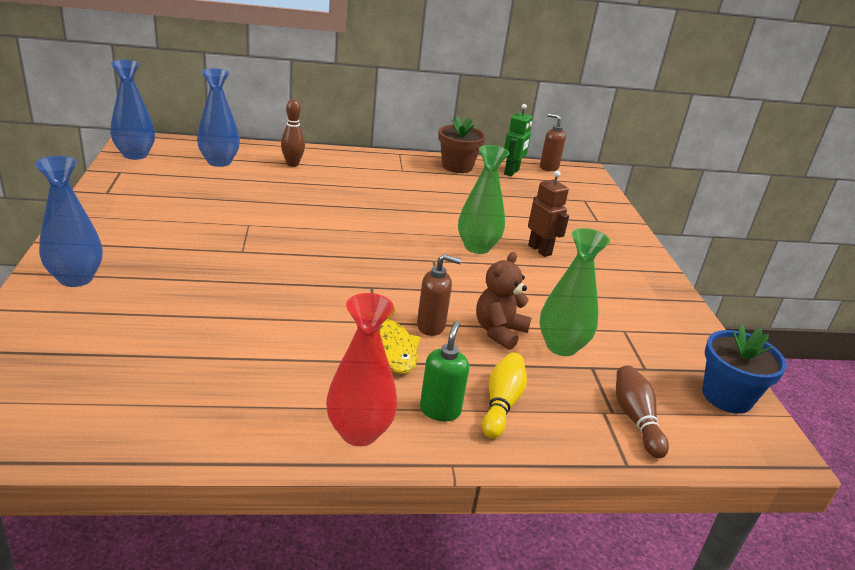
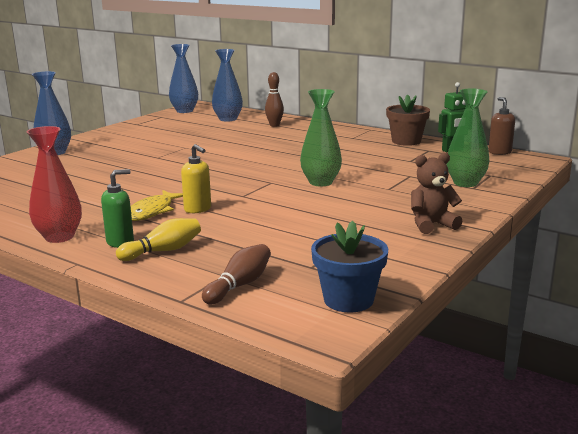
camera: 45 degrees right, 10 degrees down
(431, 326) = (198, 209): brown soap dispenser -> yellow soap dispenser
(499, 332) = (239, 222): brown teddy bear -> brown teddy bear (431, 225)
(540, 250) = (372, 193): brown robot -> none
(561, 346) = (269, 239): green vase -> green vase (465, 183)

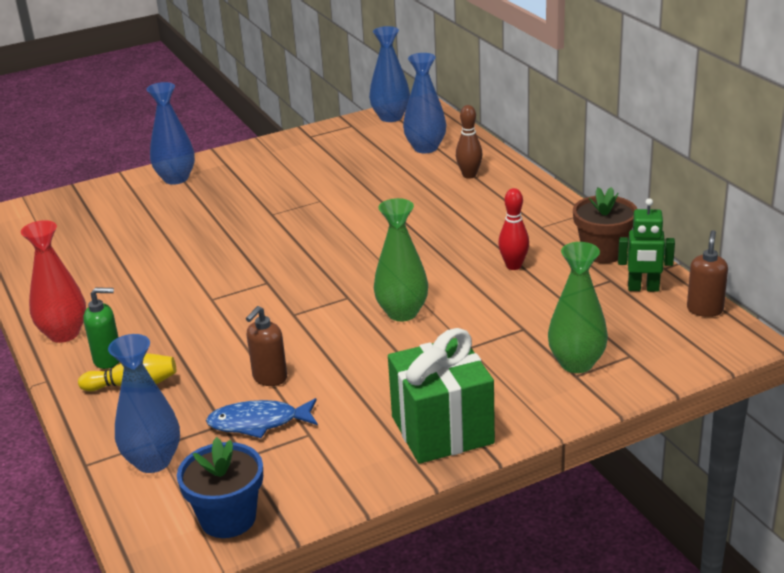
camera: 30 degrees right, 10 degrees up
(152, 211) = (179, 317): yellow fish -> none
(198, 209) = (225, 326): yellow soap dispenser -> none
(239, 285) = (153, 461): brown bowling pin -> blue vase
(271, 226) = (269, 378): none -> brown soap dispenser
(296, 248) = (258, 423): none -> blue fish
(361, 154) = (513, 266): none -> red bowling pin
(431, 225) = (442, 430): brown teddy bear -> green gift

